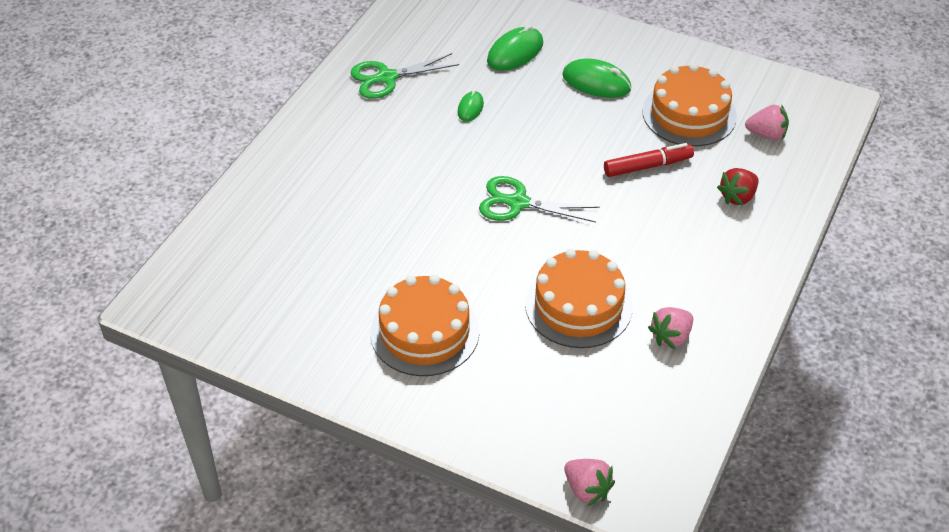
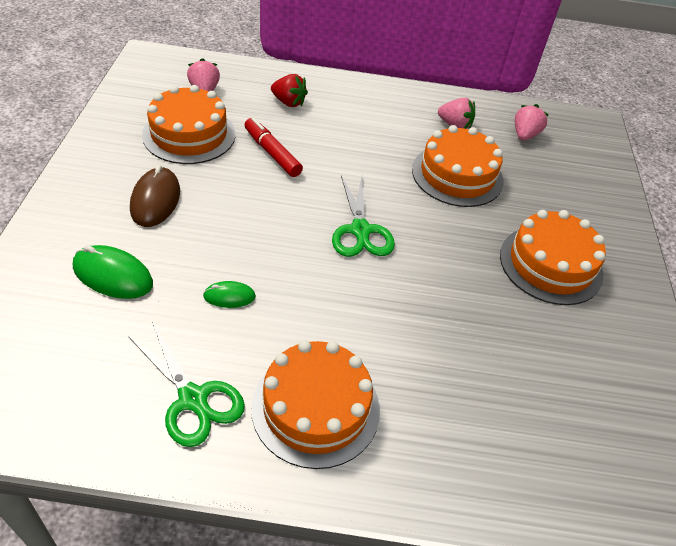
camera: 115 degrees left, 0 degrees up
(351, 133) = (315, 408): none -> orange cake
(587, 489) = (609, 151): pink strawberry -> pink strawberry (524, 135)
(596, 82) = (155, 200): green mouse -> brown mouse

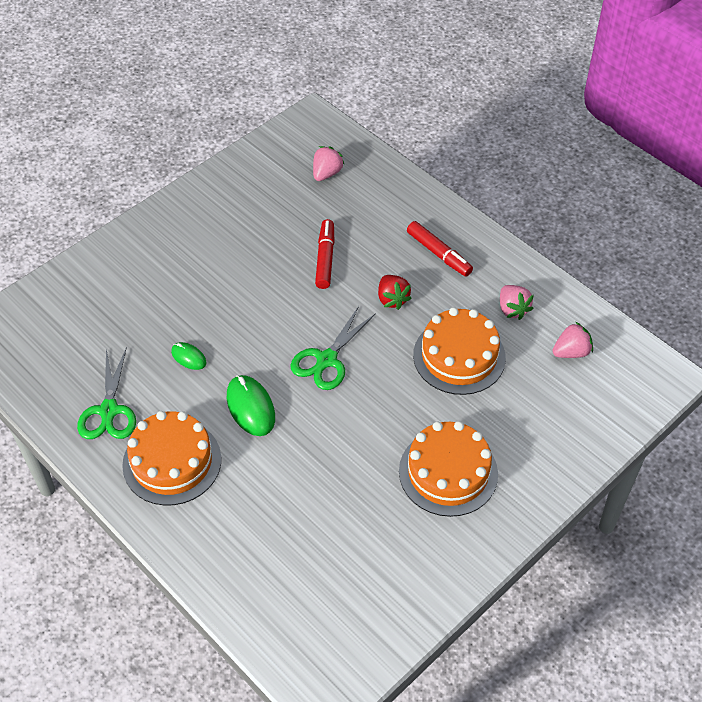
camera: 45 degrees right, 5 degrees up
(113, 275) = (132, 301): green mouse -> green mouse (250, 407)
(155, 200) = (205, 257): brown mouse -> none
(189, 134) = (278, 210): orange cake -> none
(289, 102) = (386, 216): red strawberry -> red strawberry (392, 299)
(359, 111) = (439, 254): none -> red marker

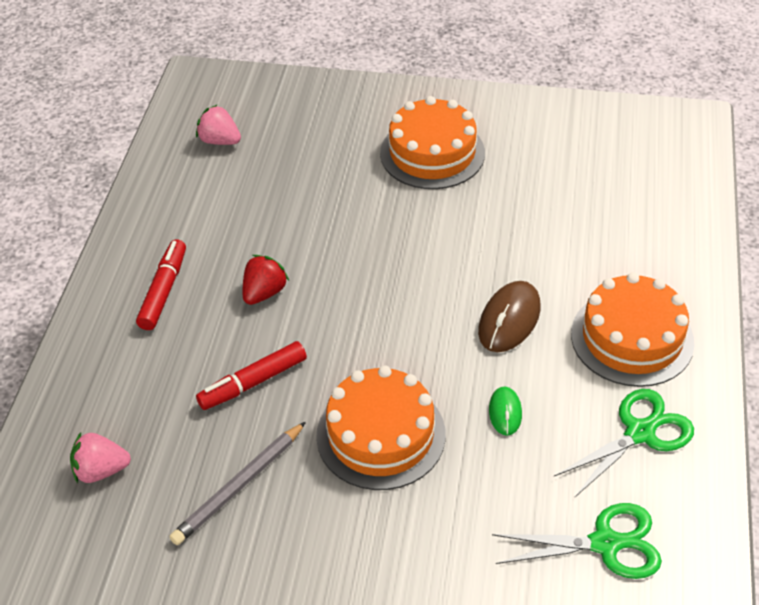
camera: 125 degrees left, 5 degrees down
(250, 407) = (509, 319): green mouse -> brown mouse
(261, 219) = (239, 486): none -> grey pencil
(327, 360) = (393, 297): green scissors -> green scissors (605, 543)
(459, 356) = (295, 207): orange cake -> orange cake (381, 435)
(512, 309) = (198, 200): pink strawberry -> none

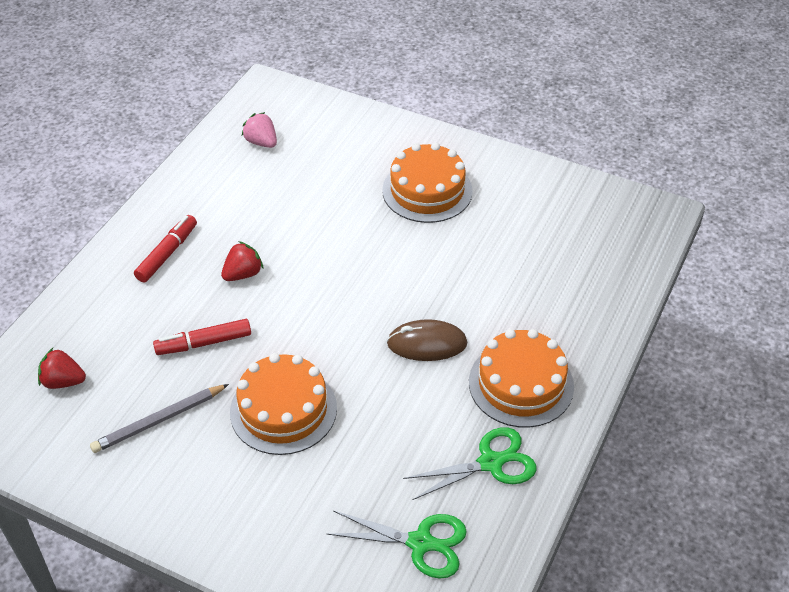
camera: 15 degrees right, 0 degrees up
(101, 470) = (63, 381): pink strawberry -> red strawberry
(505, 412) = (389, 417): green mouse -> none
(509, 319) = (427, 344): brown mouse -> brown mouse turned 45 degrees clockwise

